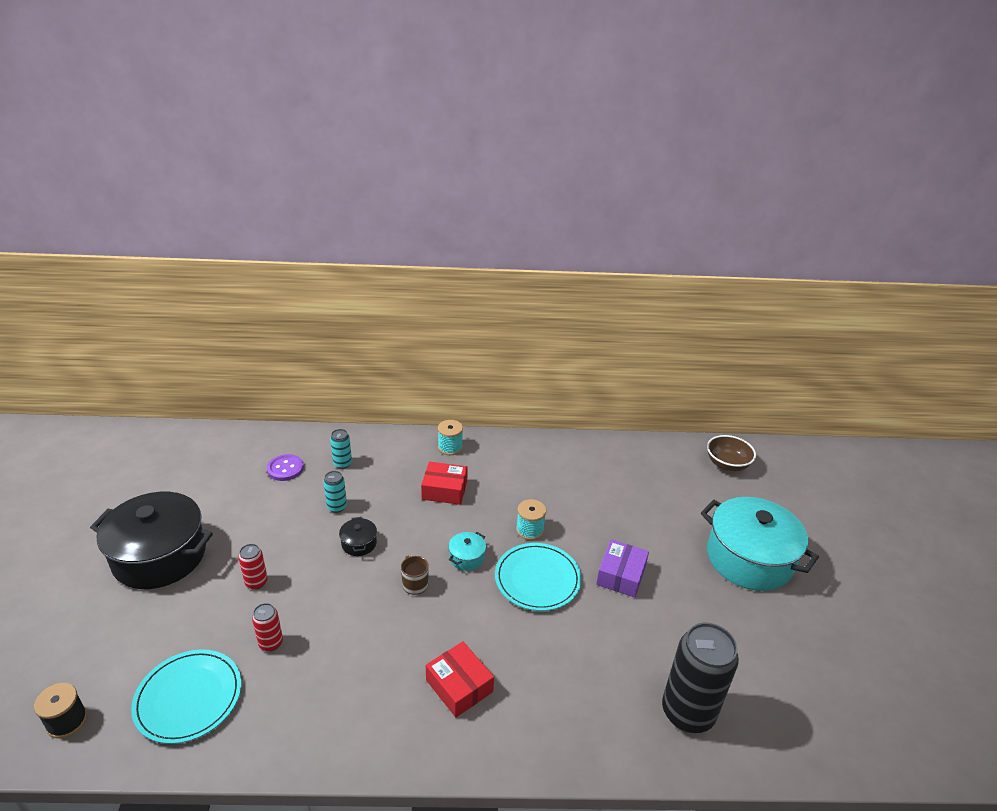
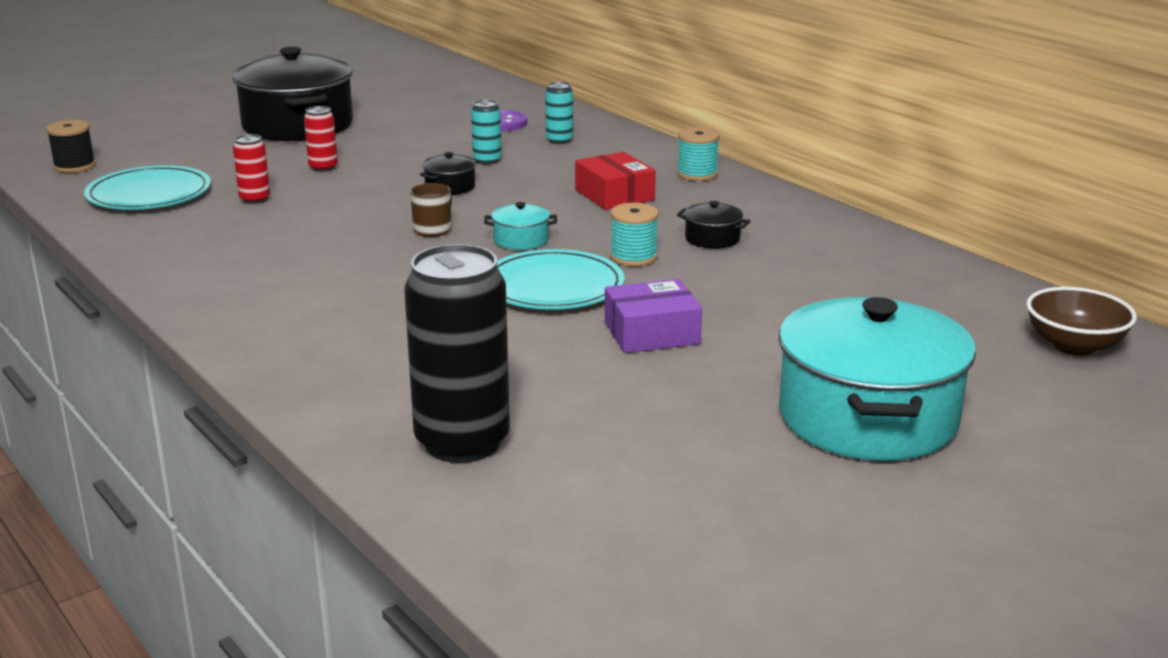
camera: 55 degrees right, 10 degrees down
(459, 686) = (316, 296): red box -> none
(534, 491) = (712, 239): none -> black pot

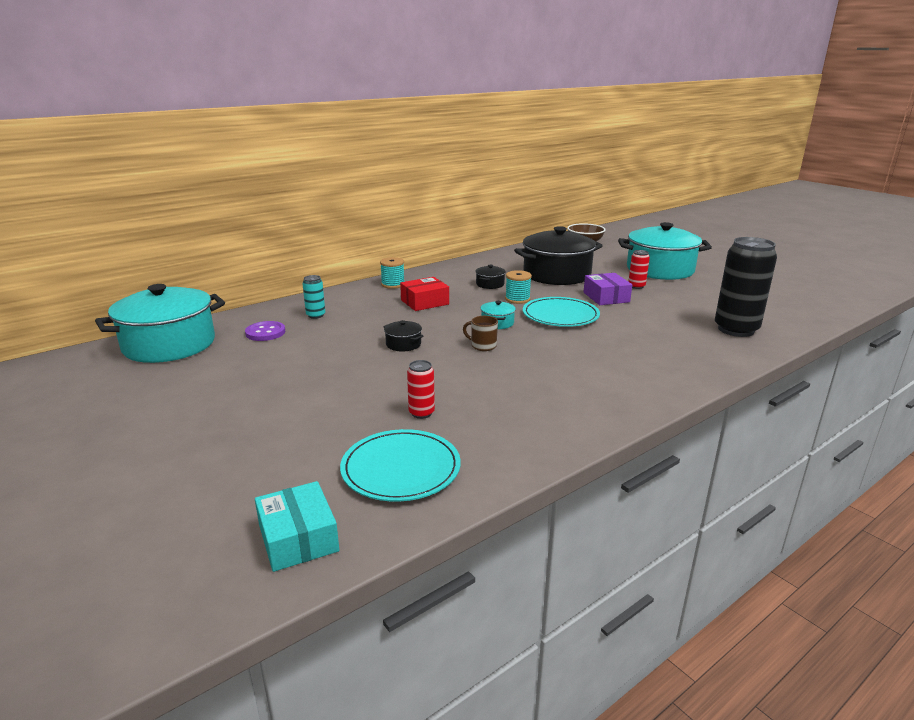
camera: 90 degrees left, 0 degrees up
(74, 166) = (298, 538): black spool -> turquoise box
(297, 125) = (219, 414): black pot -> black pot (556, 275)
(323, 168) = (349, 391): red can -> red can (636, 286)
(473, 91) = (169, 345): none -> turquoise pot
(487, 160) = (351, 335): turquoise can -> none

